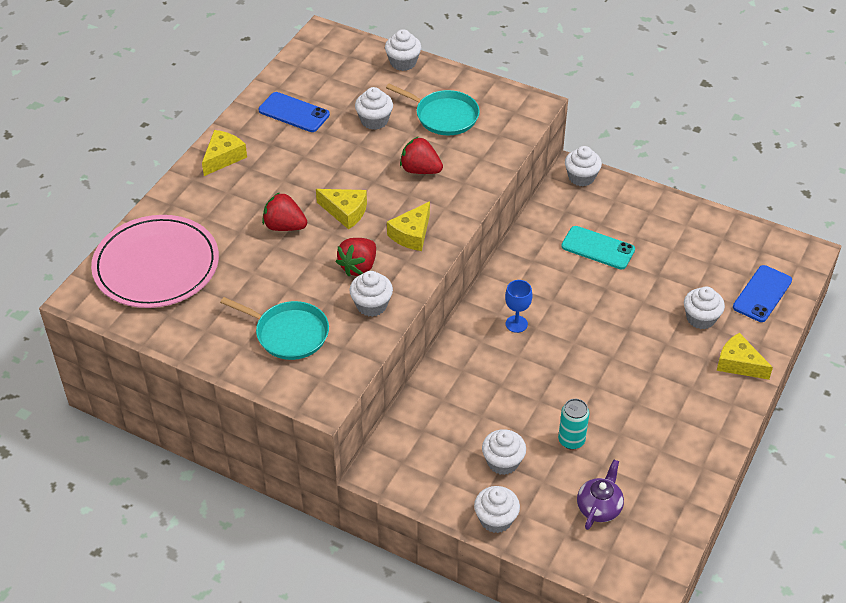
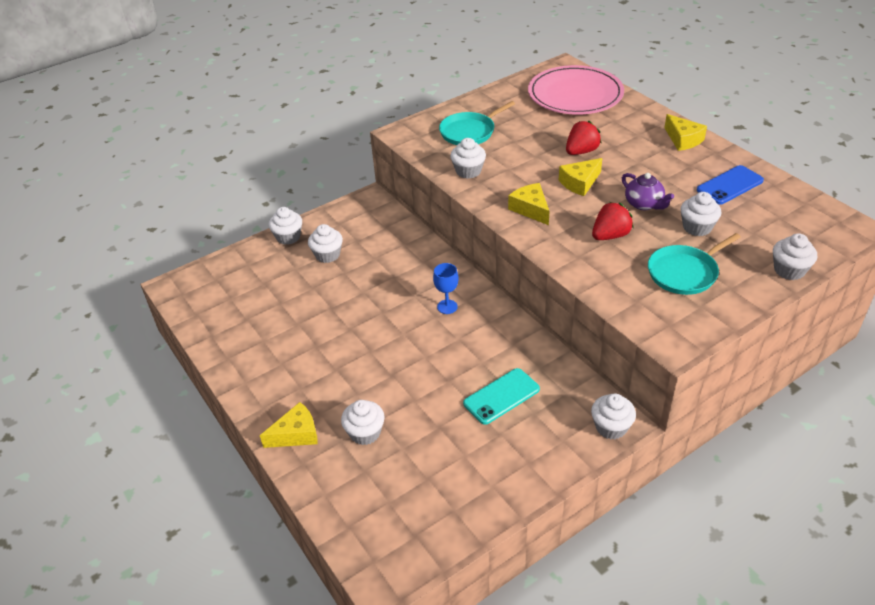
camera: 120 degrees right, 5 degrees down
(358, 267) = (512, 175): red strawberry -> none
(571, 440) = (314, 295): turquoise can -> none
(599, 507) = (250, 287): purple teapot -> purple teapot (644, 204)
(762, 294) = (358, 501): blue phone -> none

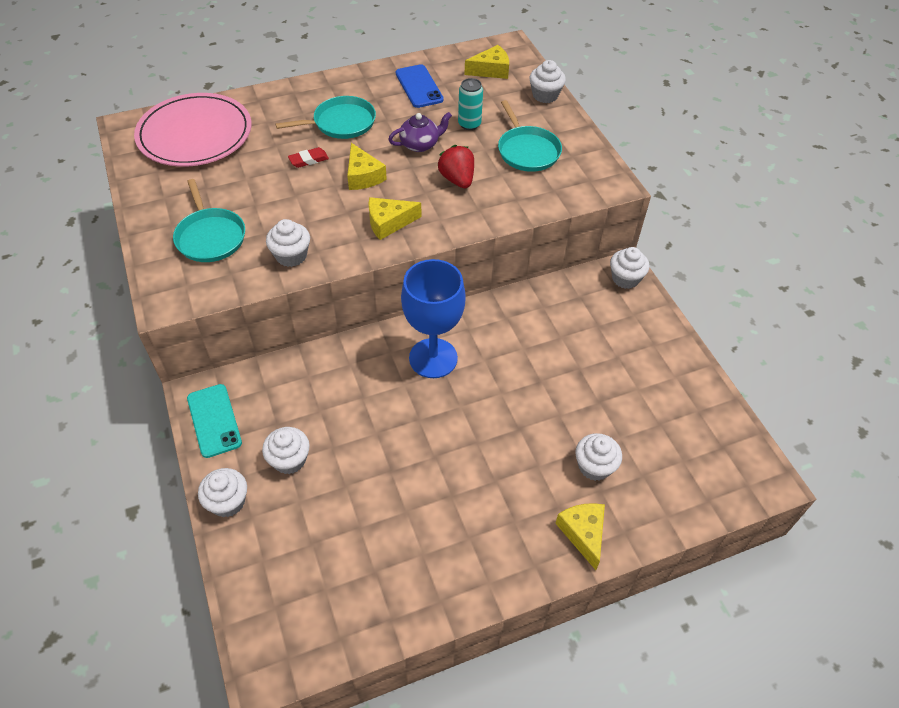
camera: 80 degrees left, 10 degrees up
(447, 307) = (433, 358): blue goblet -> blue goblet, size x2.12
(501, 396) = (572, 344): turquoise phone -> turquoise phone (214, 420)
(581, 151) = (308, 160): red strawberry -> red eraser
(641, 155) = (341, 123): none -> turquoise pan
(683, 140) = (332, 89): yellow cheese -> yellow cheese (491, 70)
(697, 227) = (469, 124): white cupcake -> turquoise can

